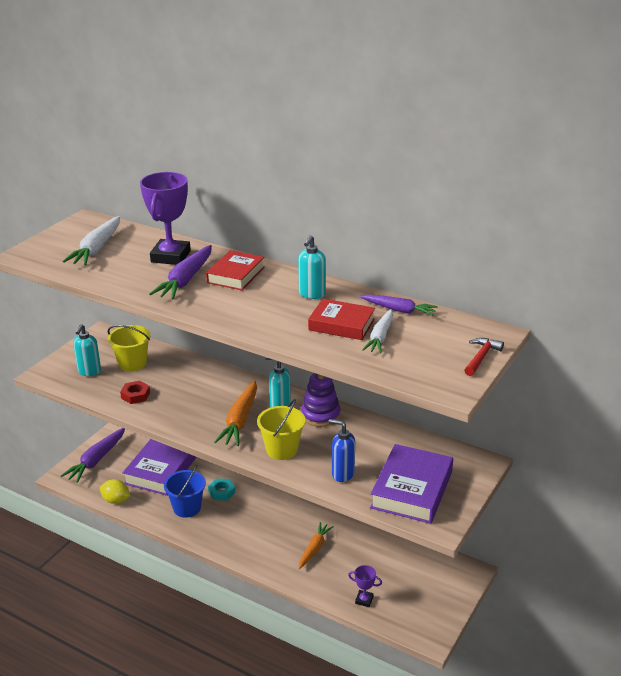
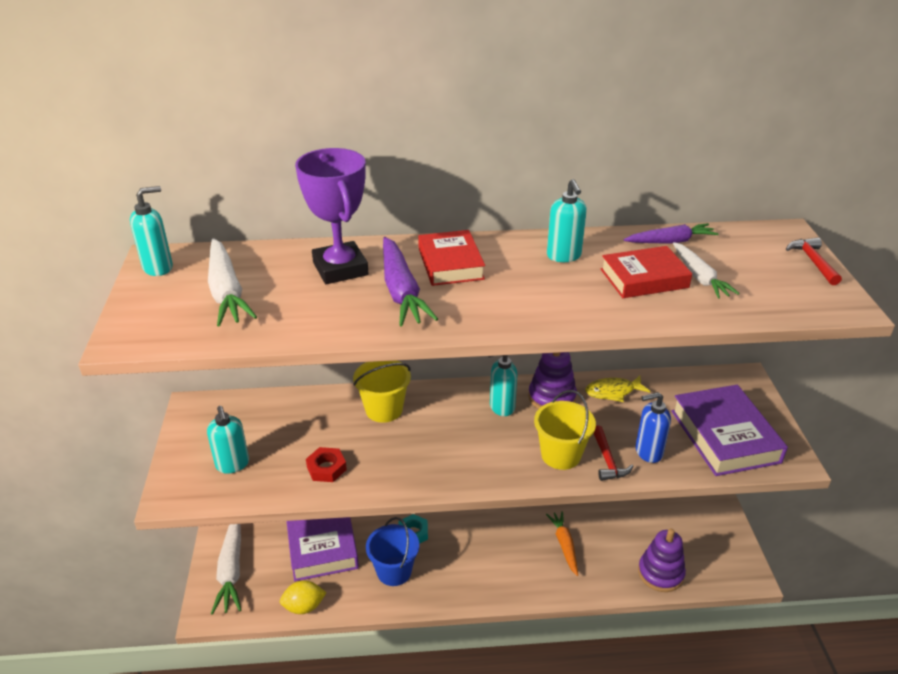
camera: 35 degrees left, 5 degrees up
(80, 224) = (158, 268): none -> turquoise soap dispenser
(96, 460) = (231, 569): purple carrot -> white carrot
(132, 363) = (277, 430): yellow bucket -> yellow bucket (384, 409)
(240, 420) = (480, 442): orange carrot -> none
(308, 466) = (607, 460): none -> red hammer
(364, 600) = (660, 573): purple trophy -> purple stacking toy
(368, 429) = (613, 392): none -> yellow fish

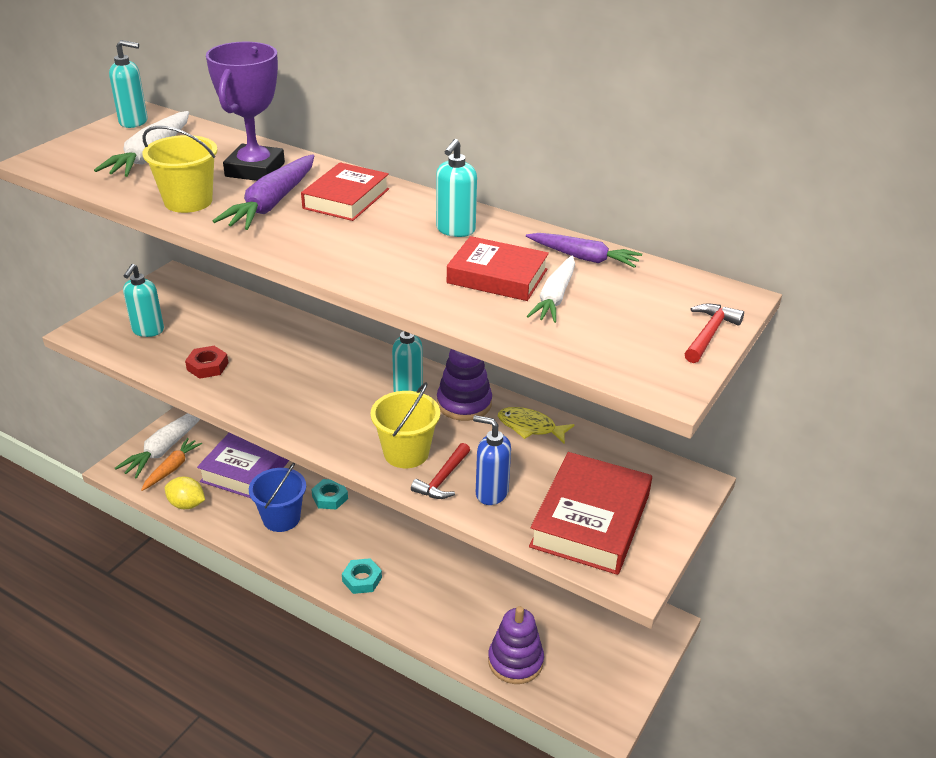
camera: 35 degrees right, 0 degrees up
(384, 409) = (307, 344): yellow bucket -> yellow bucket (188, 201)
(504, 581) = (362, 579): none -> turquoise nut
(564, 545) = (450, 583): orange carrot -> orange carrot (172, 468)
(724, 436) = (590, 520): purple book -> red book

